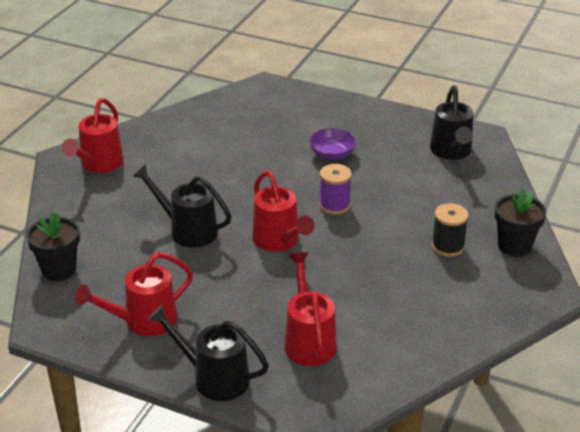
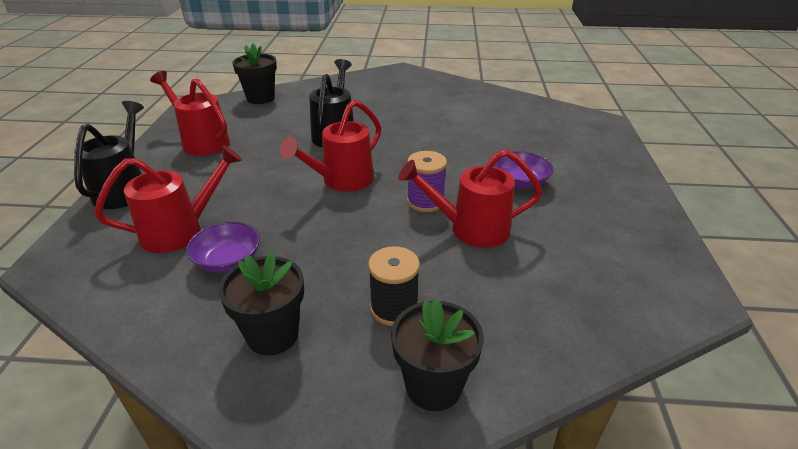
camera: 70 degrees right, 0 degrees up
(98, 165) = (402, 82): red watering can -> red watering can (470, 229)
(363, 316) = (228, 260): none -> purple bowl
(451, 152) = (619, 273): black watering can -> none
(452, 301) = (272, 335): none -> black flower pot

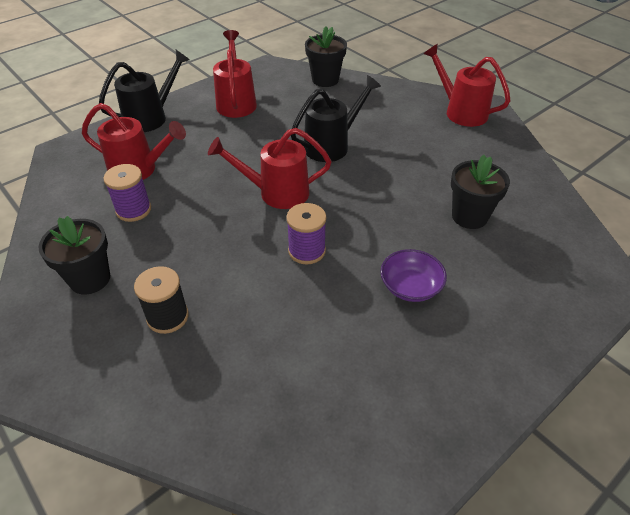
camera: 45 degrees right, 10 degrees up
(228, 260) = (133, 210): purple bowl -> purple spool
(433, 386) = (114, 386): black flower pot -> black flower pot (469, 216)
(470, 229) = (302, 298): red watering can -> red watering can (460, 111)

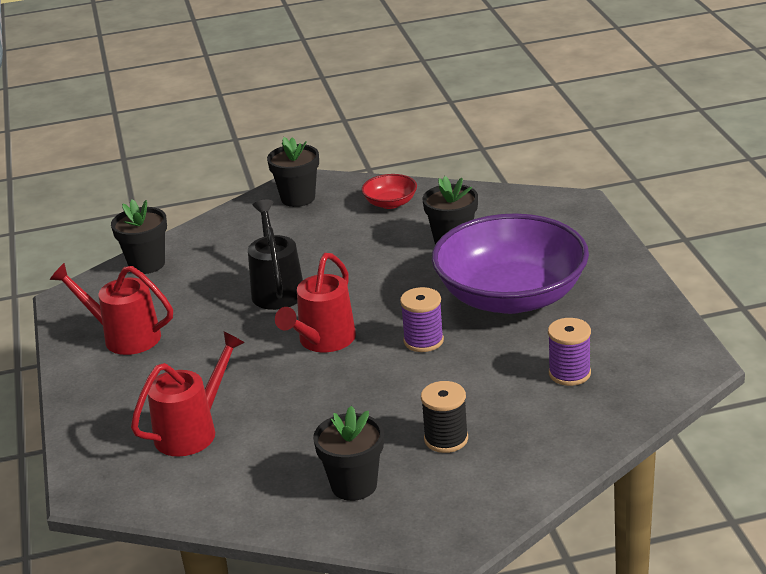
camera: 60 degrees left, 15 degrees down
(133, 210) = (265, 443): purple spool -> purple spool (569, 373)
(151, 117) = (87, 408): black watering can -> none
(410, 287) = (511, 296): purple bowl -> purple bowl, size x2.47
(460, 111) = (298, 198): red watering can -> black flower pot
(496, 159) = (390, 203): none -> red bowl

